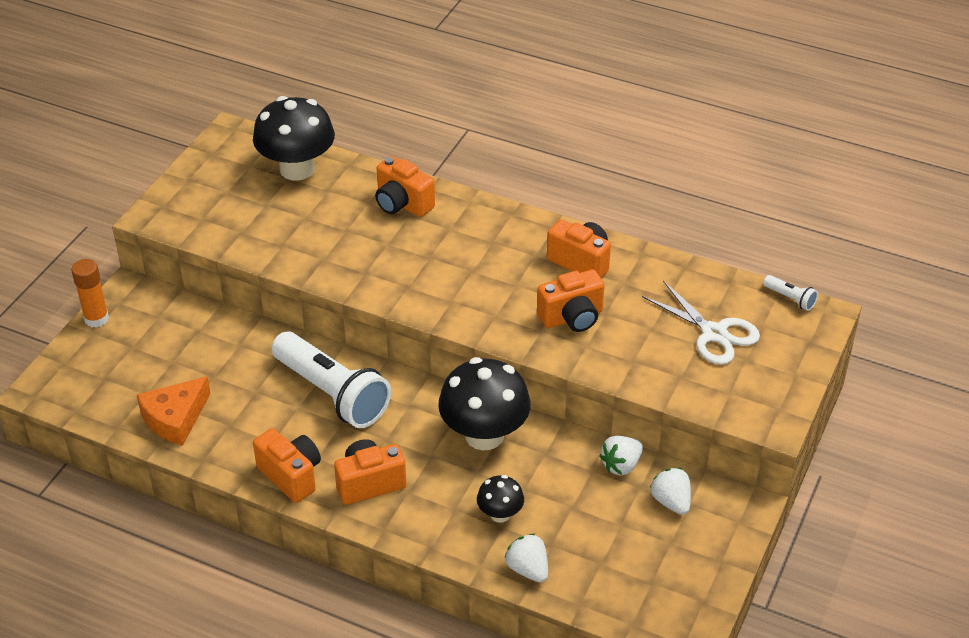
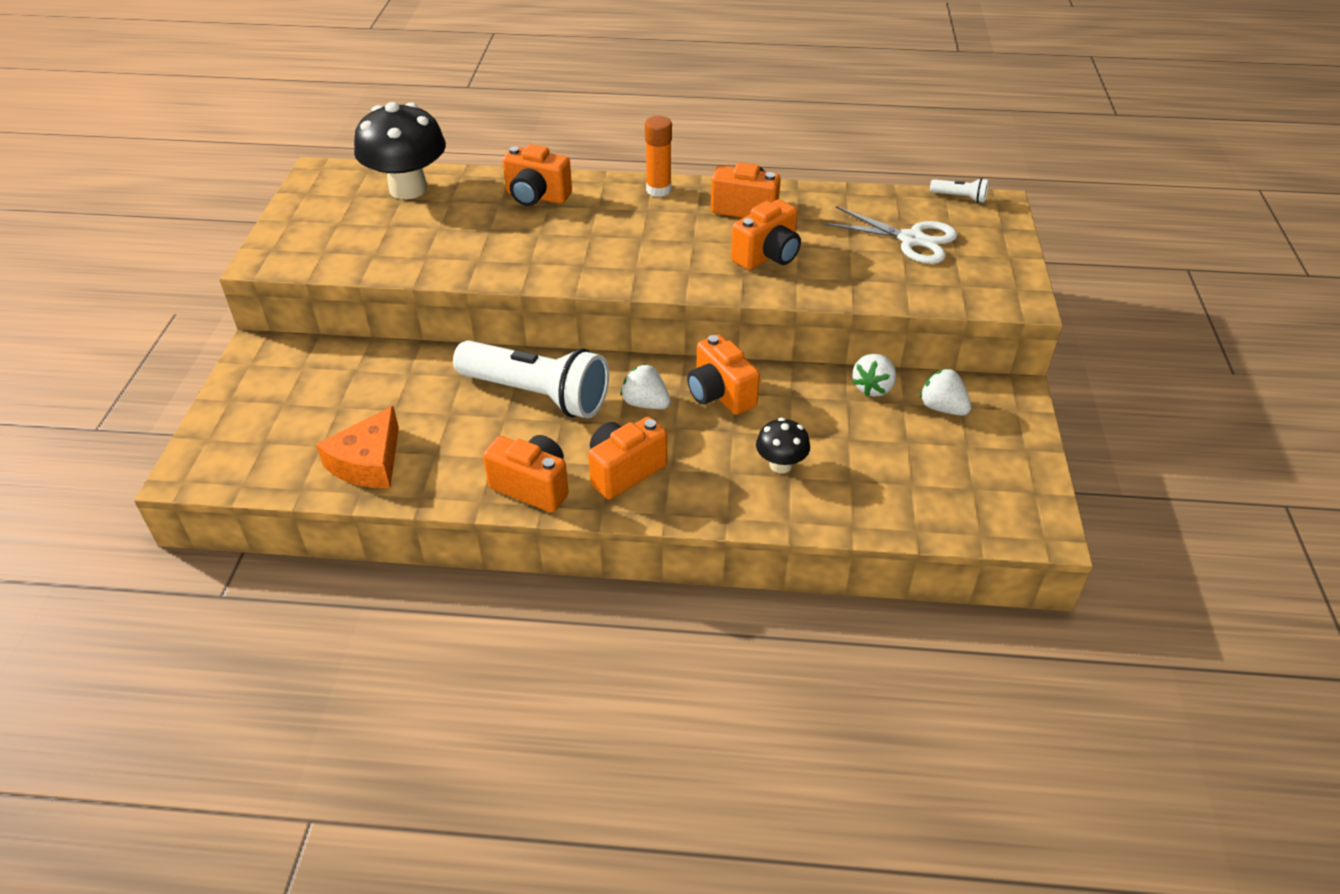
camera: 20 degrees left, 0 degrees up
(96, 319) = (230, 385): orange glue stick -> orange glue stick (658, 190)
(484, 435) = (720, 394): black mushroom -> orange camera
(528, 569) = (842, 510): white strawberry -> white strawberry (645, 403)

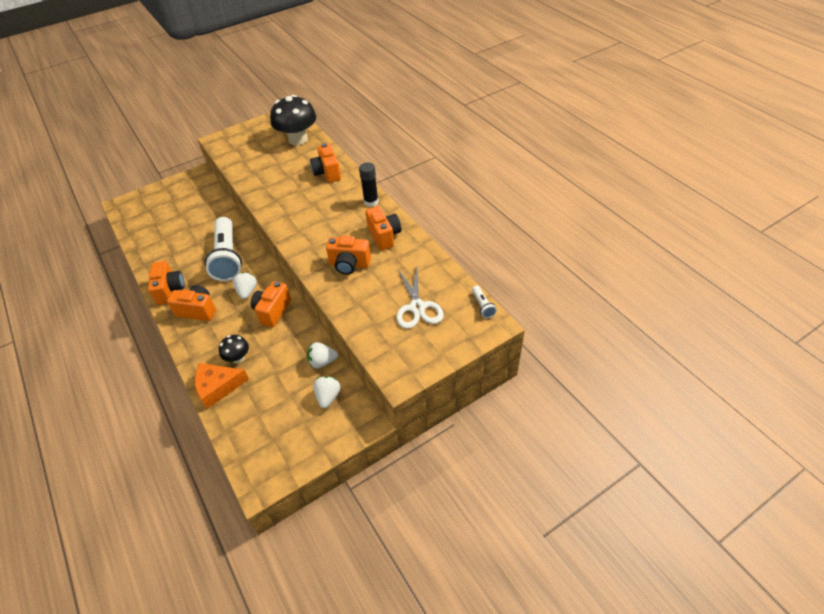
camera: 55 degrees right, 5 degrees up
(368, 462) = (154, 240): orange cheese -> orange cheese (217, 387)
(658, 190) = (371, 202): orange glue stick -> black glue stick

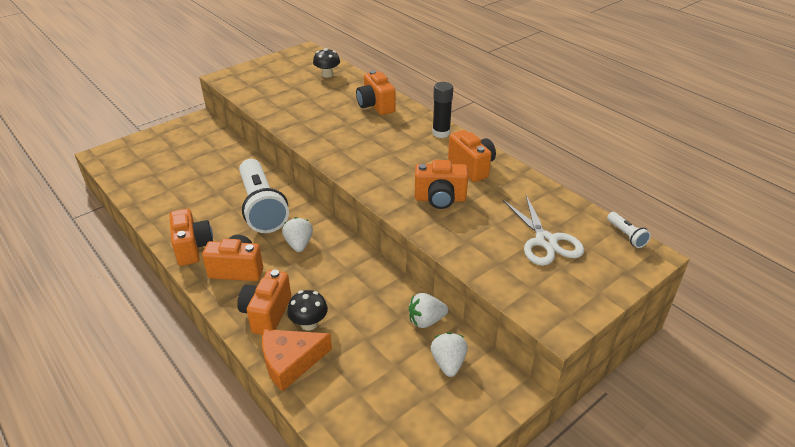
camera: 10 degrees left, 10 degrees down
(272, 311) = (340, 265): orange camera -> orange camera (267, 314)
(298, 139) = (327, 74): black mushroom -> black mushroom, size x0.50

